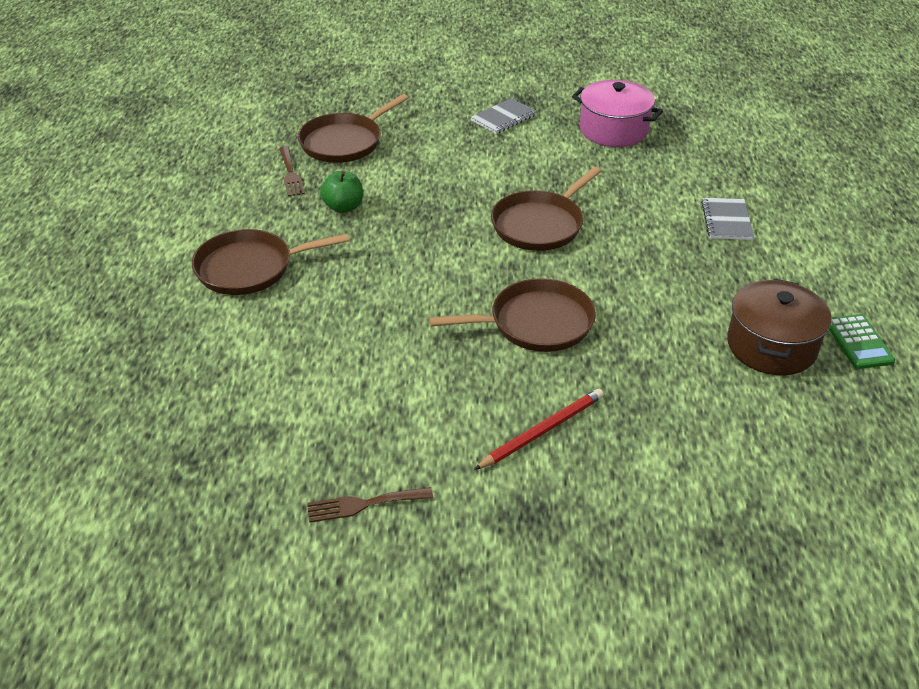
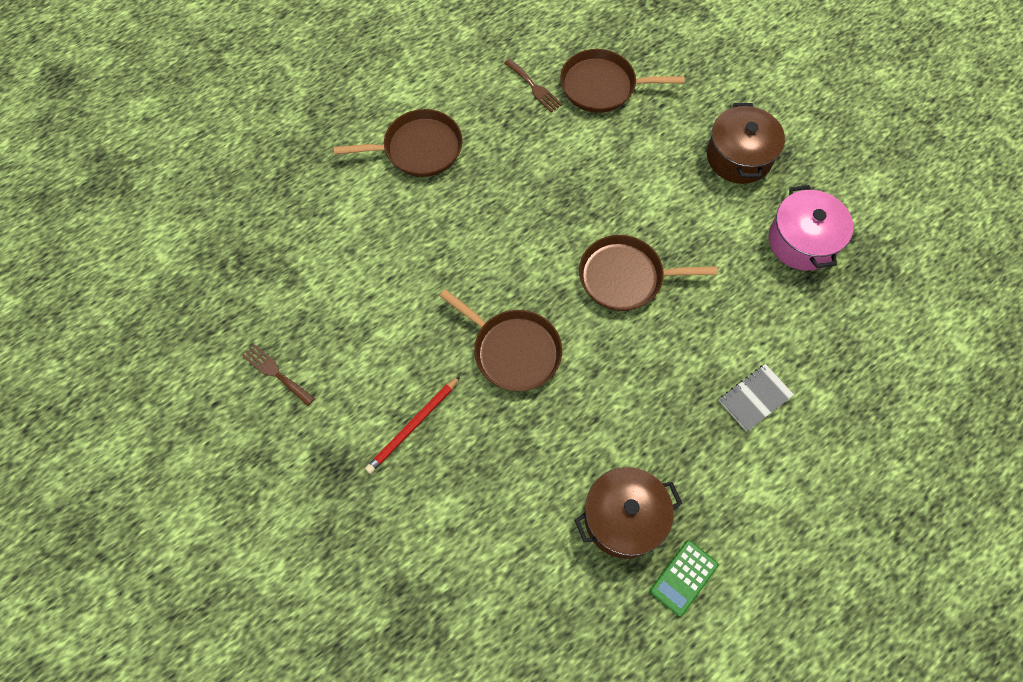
camera: 50 degrees right, 25 degrees up
(250, 268) = (418, 148): brown pan -> brown pan turned 135 degrees clockwise
(290, 174) = (534, 87): brown fork -> brown fork turned 75 degrees counterclockwise
(343, 207) = (528, 147): green apple -> none
(503, 118) = (739, 157): grey notebook -> brown pot
(542, 431) = (413, 426): red pencil -> red pencil turned 120 degrees clockwise

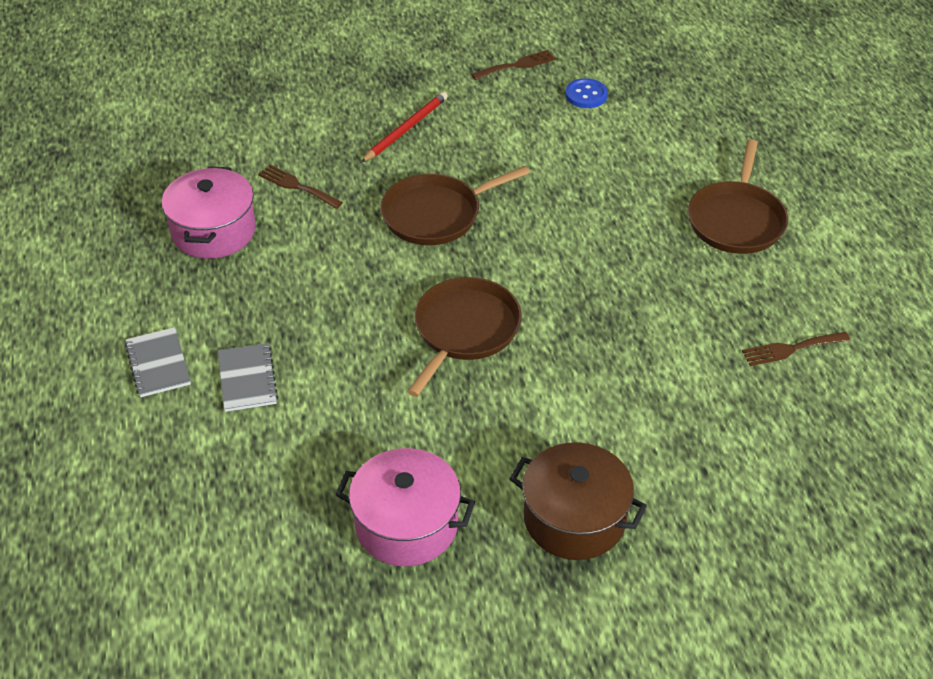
camera: 115 degrees right, 20 degrees down
(300, 299) = (586, 95): none -> blue button
(413, 426) = (406, 129): red pencil -> red pencil turned 60 degrees clockwise
(533, 479) = (297, 186): none -> brown fork
(602, 86) = (765, 418): brown pan -> none
(623, 518) = (213, 231): brown pot -> pink pot
(683, 578) = (129, 250): green calculator -> none
(781, 471) = (158, 364): none -> grey notebook

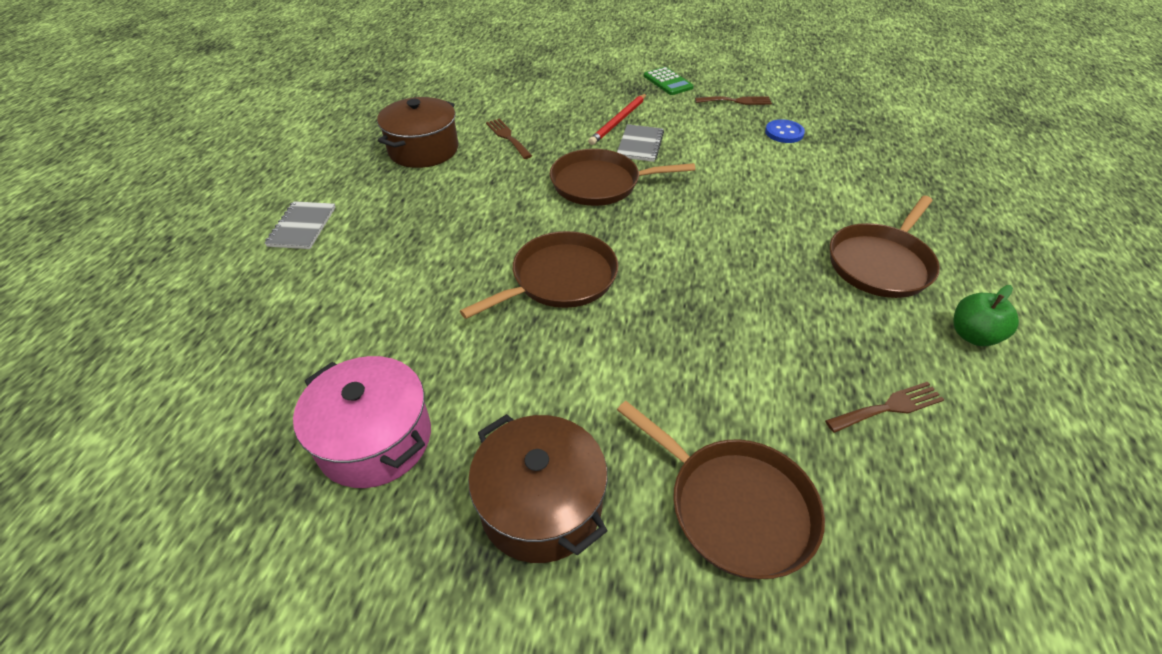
camera: 25 degrees right, 0 degrees up
(213, 231) = (423, 150): pink pot -> brown pot
(247, 379) = (354, 259): grey notebook -> grey notebook (640, 145)
(406, 129) = (618, 121): red pencil -> red pencil turned 150 degrees clockwise
(427, 58) = (668, 82): none -> green calculator
(714, 464) = (734, 506): none -> brown pan
(791, 349) = (889, 407): brown fork -> brown fork turned 150 degrees clockwise
(831, 265) = (972, 335): none -> green apple

